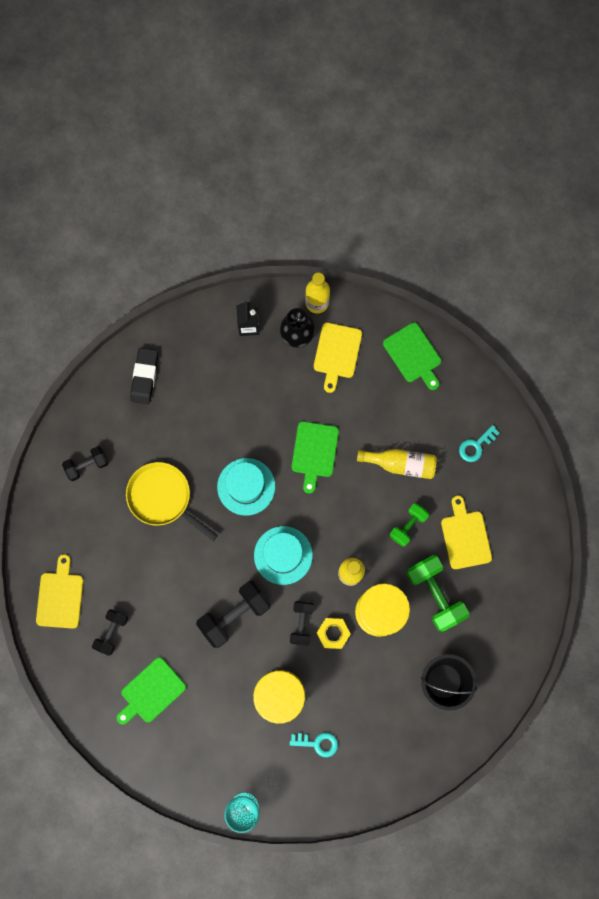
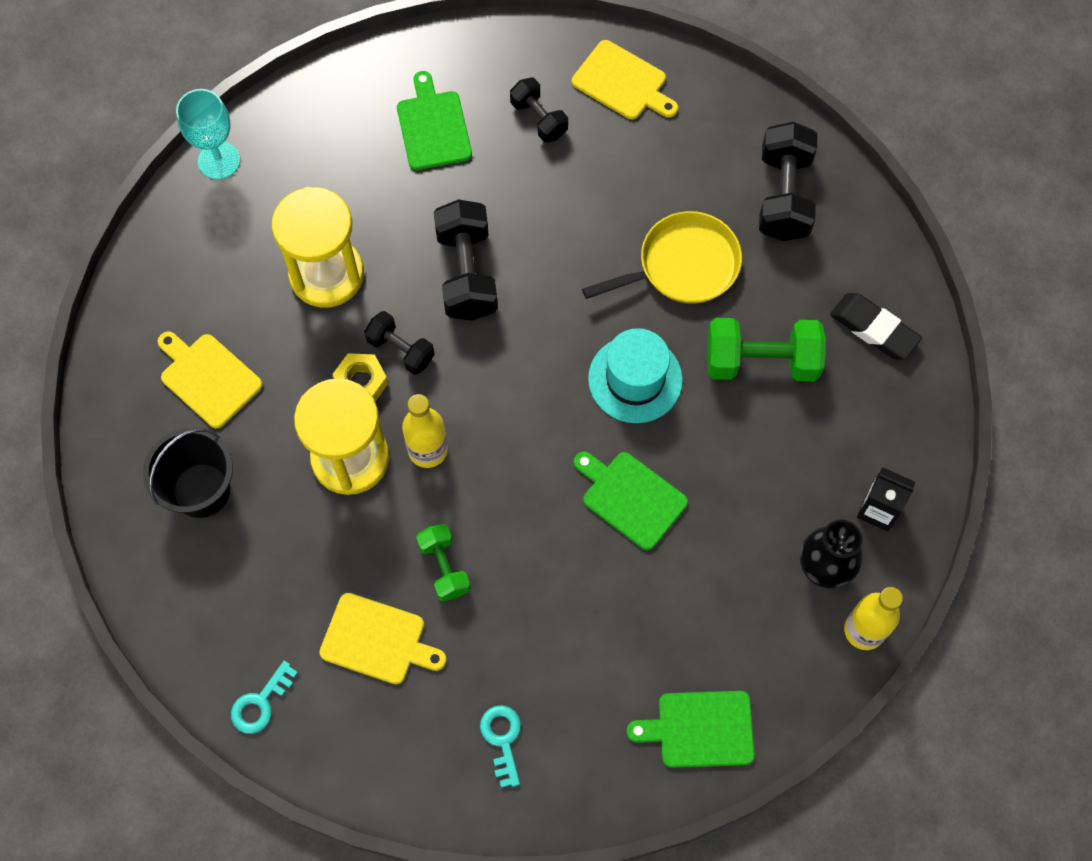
camera: 120 degrees right, 10 degrees down
(87, 465) = (784, 196): black dumbbell -> black dumbbell, size x1.66
(283, 555) = (508, 376): turquoise hat -> none
(317, 743) = (234, 286): turquoise key -> turquoise key (261, 703)
(337, 353) = (765, 615): yellow cutting board -> yellow cutting board (208, 378)
(401, 464) = (541, 610): yellow bottle -> none
(435, 594) = (325, 548): green dumbbell -> green dumbbell (761, 361)

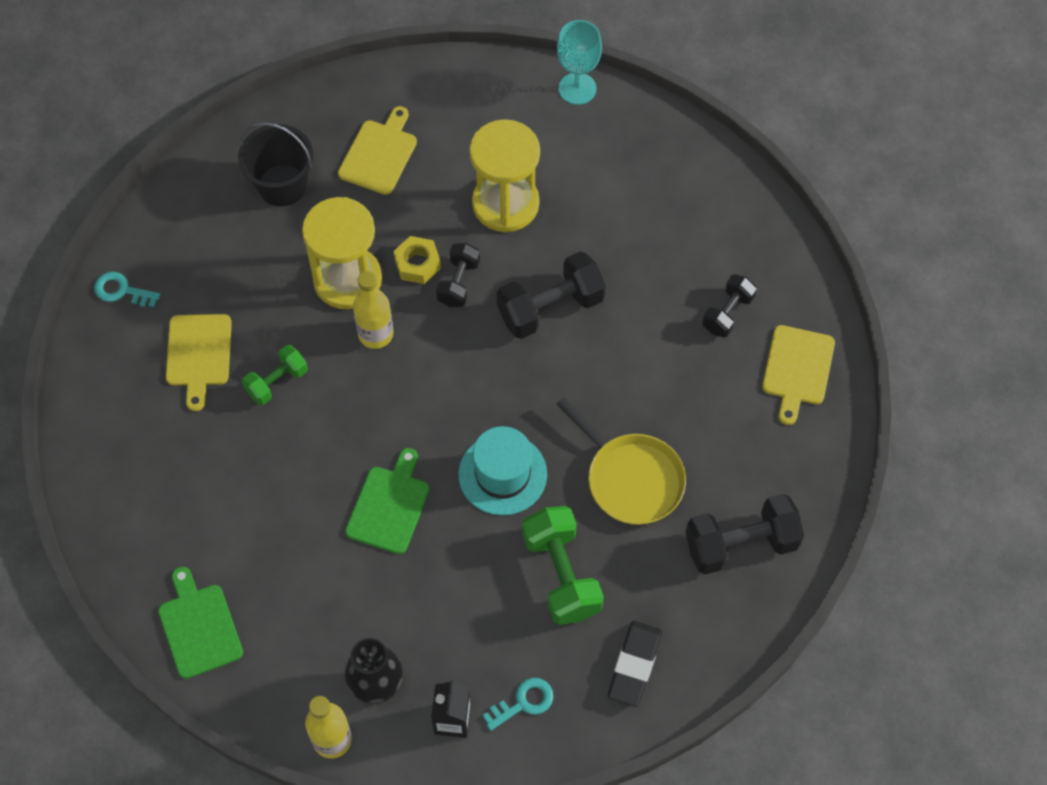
camera: 70 degrees right, 5 degrees down
(433, 127) = (681, 233): green cutting board -> none
(502, 739) = (144, 475): turquoise key -> turquoise key (523, 702)

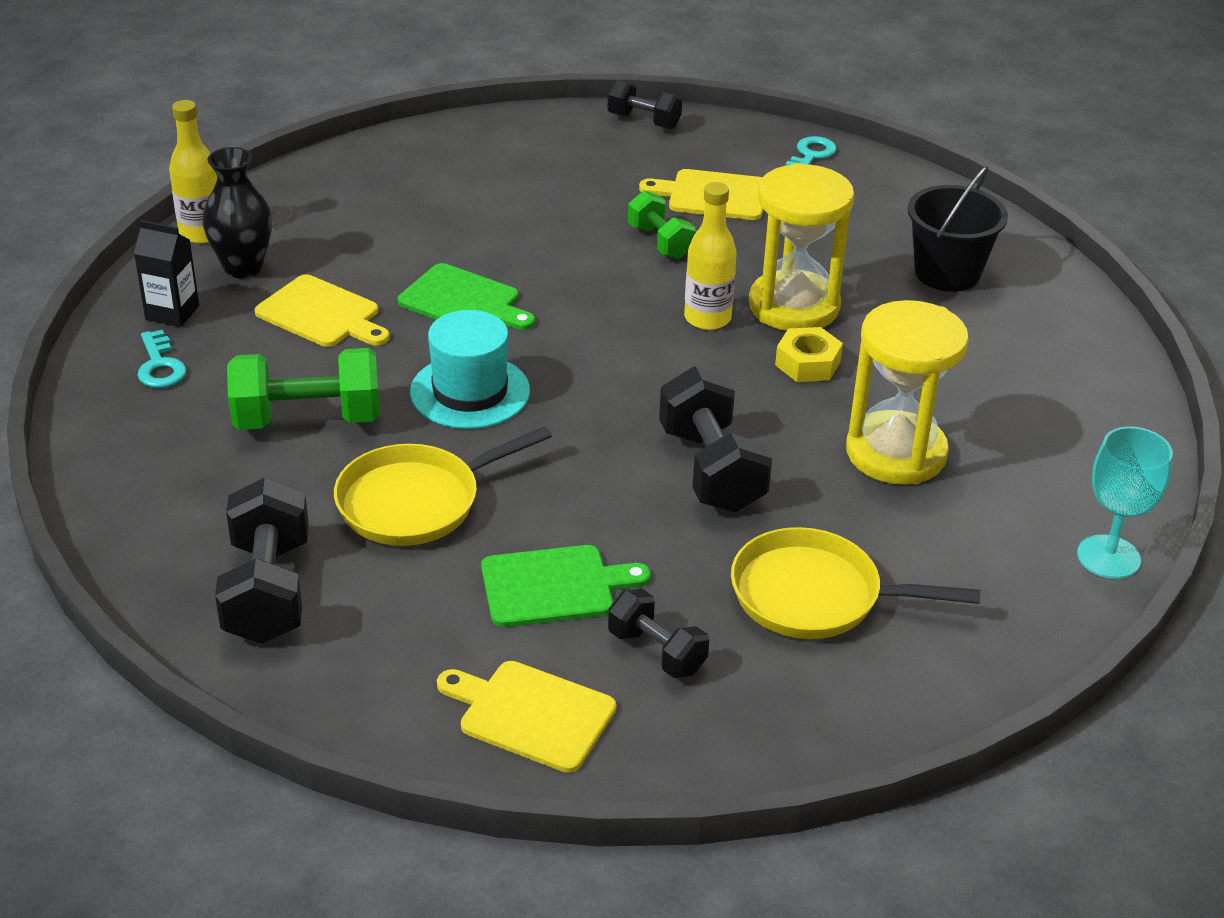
camera: 100 degrees right, 25 degrees down
(199, 627) = (376, 168): green cutting board -> green cutting board (554, 586)
(379, 154) = (991, 353): yellow cutting board -> yellow cutting board (322, 314)
(458, 282) = (771, 394): black dumbbell -> black dumbbell (644, 121)
(634, 665) = (152, 461): black eraser -> none
(655, 237) = (815, 595): none -> yellow pan

